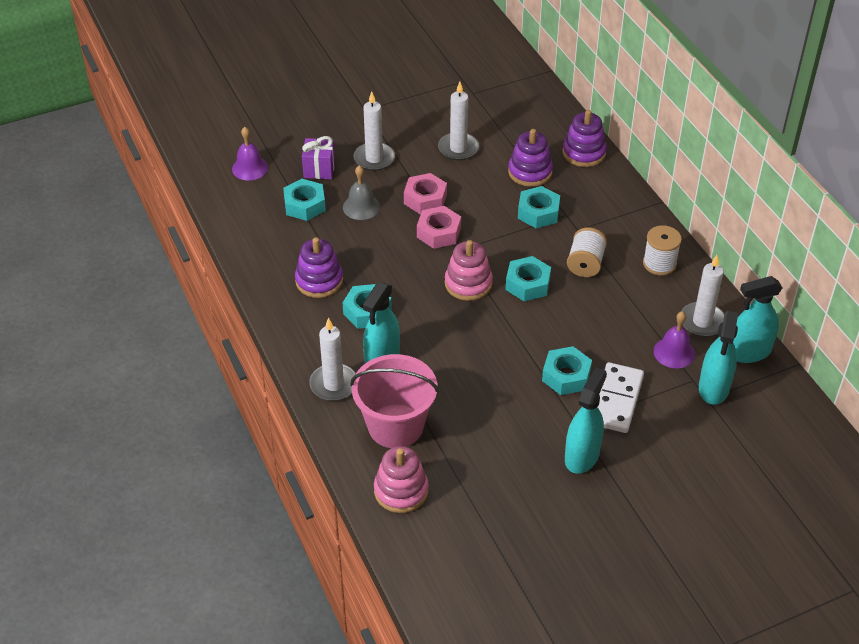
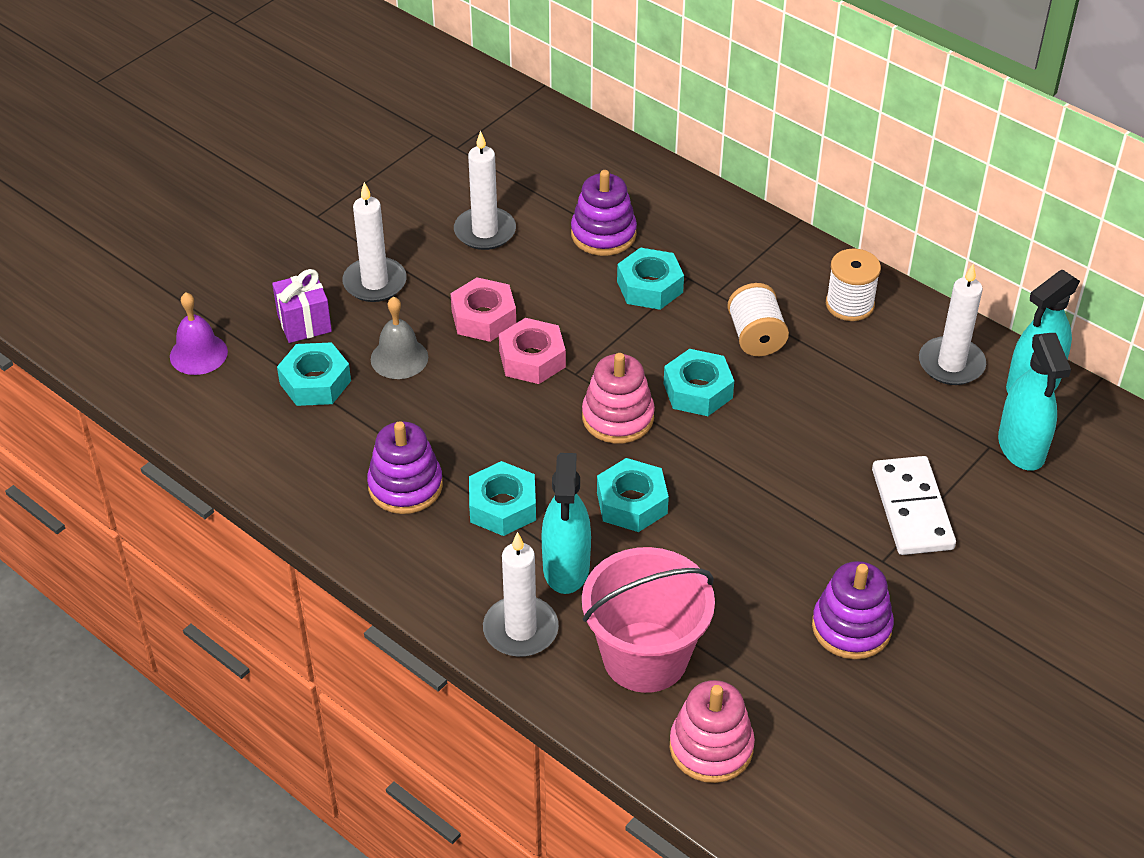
camera: 25 degrees left, 0 degrees up
(566, 376) = (828, 500): turquoise nut -> turquoise nut (632, 503)
(582, 456) = (917, 603): turquoise spray bottle -> none
(584, 153) = (658, 185): purple stacking toy -> purple stacking toy (851, 627)
(674, 352) = (943, 418): purple bell -> none

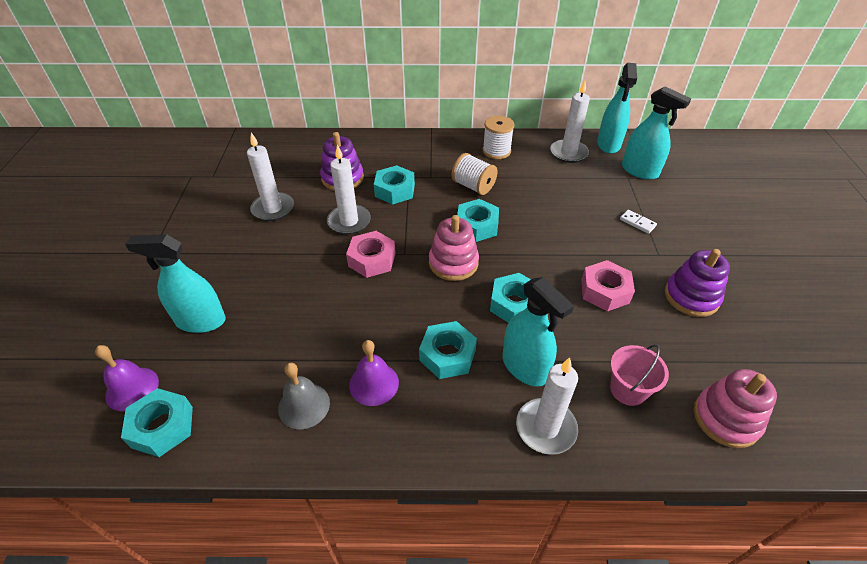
camera: 40 degrees left, 0 degrees up
(304, 323) = (200, 321): purple gift -> turquoise spray bottle
(315, 382) = (244, 354): turquoise nut -> turquoise nut (162, 427)
(375, 283) = (229, 270): white candle -> white candle (349, 221)
(399, 358) = (289, 305): grey bell -> grey bell (304, 405)
(405, 486) = (374, 383): purple stacking toy -> purple bell
(483, 318) = (319, 253): pink nut -> pink nut (605, 291)
(645, 657) = (628, 390): pink bucket -> pink bucket, size x0.55
(912, 509) = (637, 223): white domino -> white domino, size x0.46

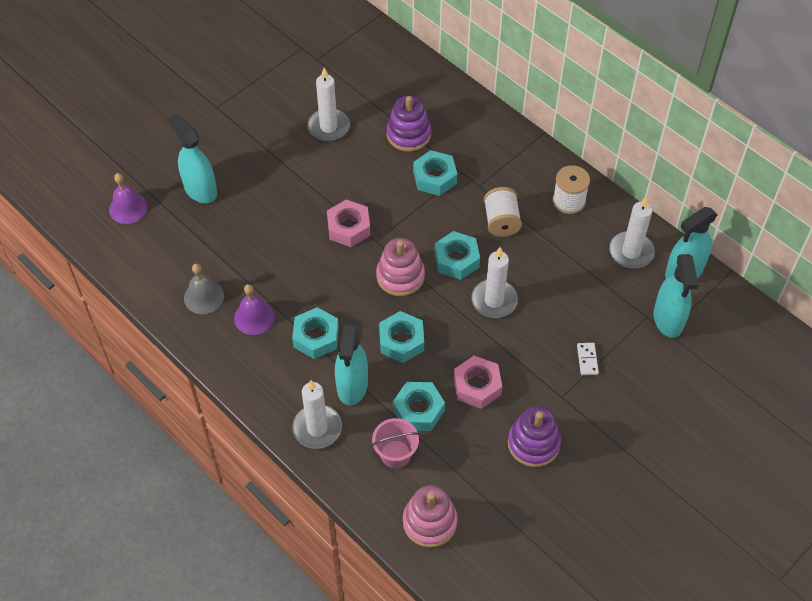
camera: 45 degrees right, 10 degrees up
(162, 427) = (124, 246): turquoise nut -> turquoise nut (418, 410)
(349, 221) = (369, 181): white candle -> white candle (494, 300)

